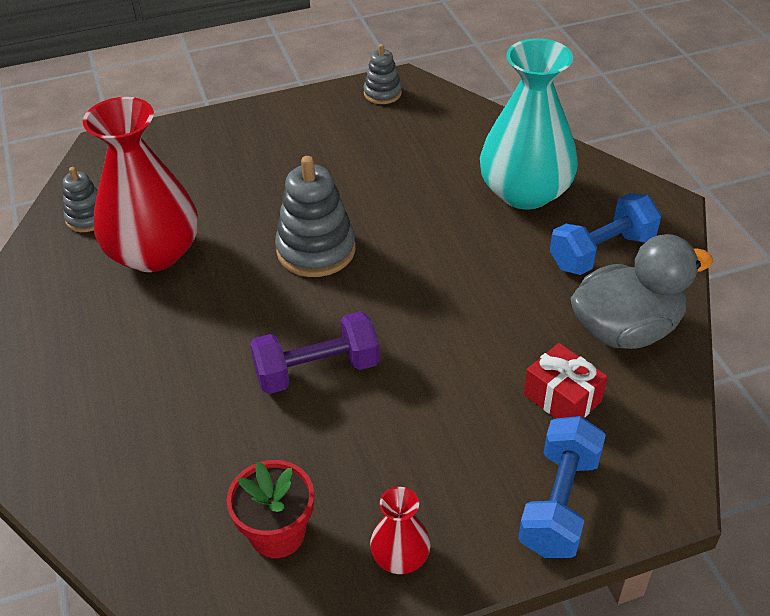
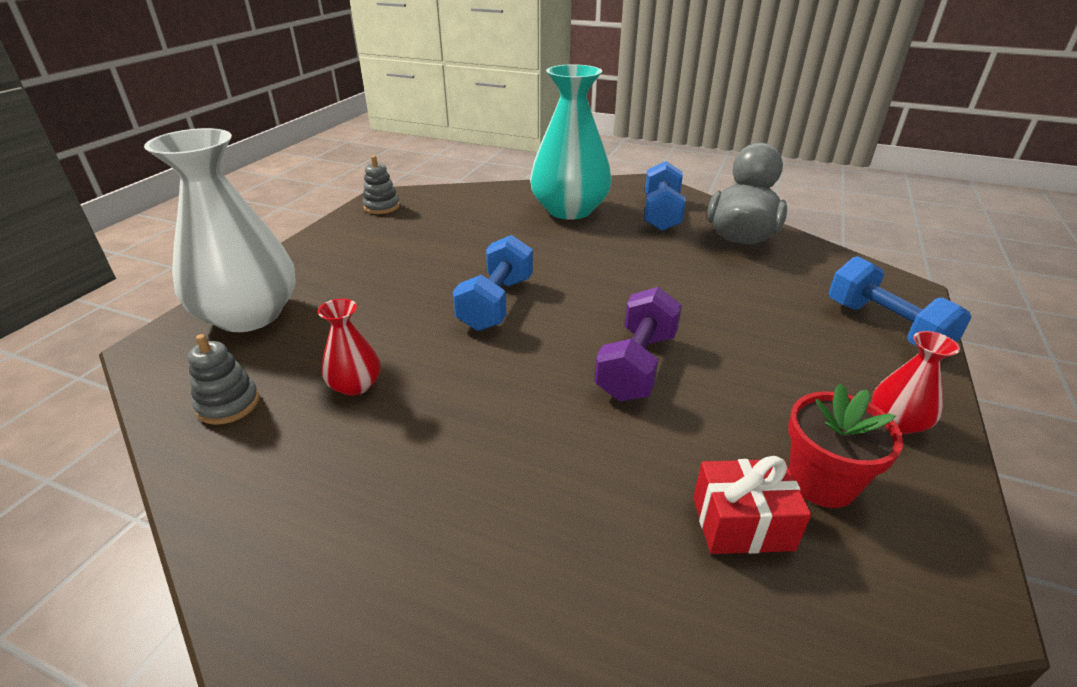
camera: 50 degrees left, 10 degrees down
(154, 253) = (355, 385): red vase -> red vase, size x0.45
(172, 154) = (249, 315): none -> white vase
(316, 250) = (497, 303): grey stacking toy -> blue dumbbell
(562, 398) = (782, 282): red gift -> red gift (742, 523)

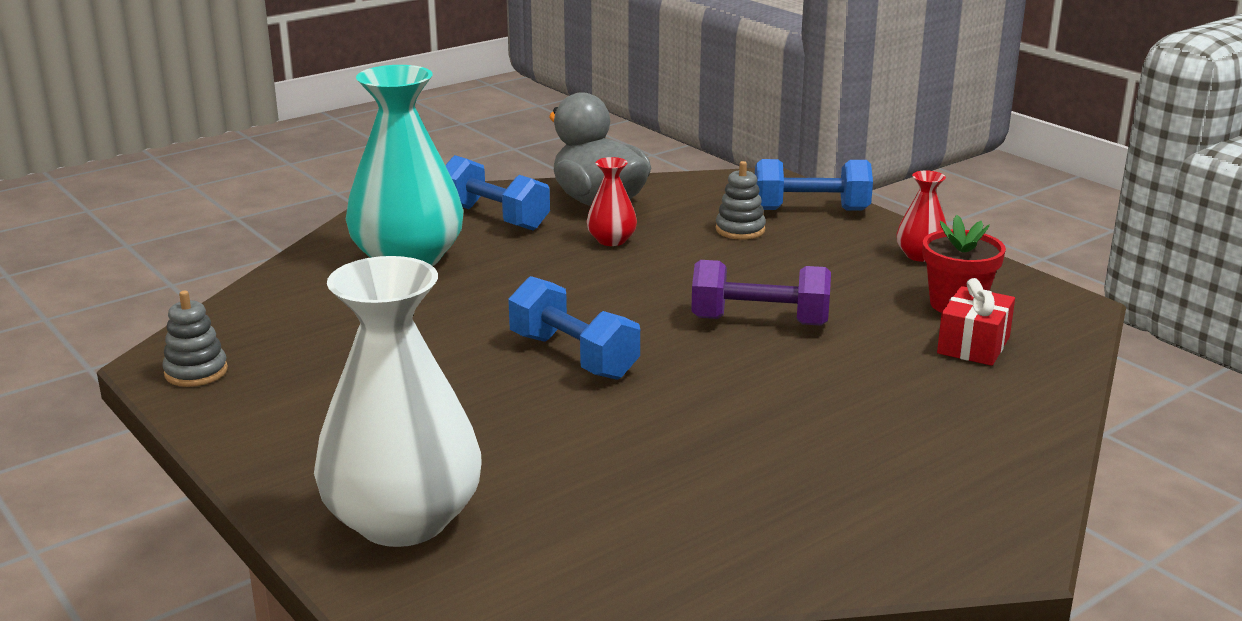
camera: 60 degrees left, 10 degrees down
(228, 404) = (604, 553): grey stacking toy -> grey stacking toy (740, 230)
(355, 385) = (646, 468): red vase -> red vase (611, 240)
(636, 365) = (759, 321): purple dumbbell -> purple dumbbell turned 45 degrees counterclockwise

